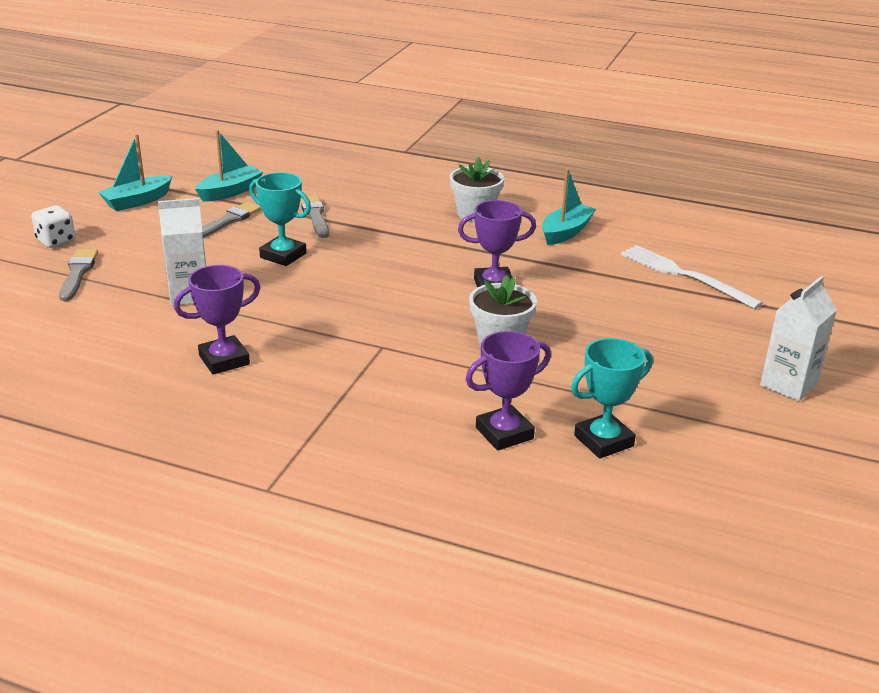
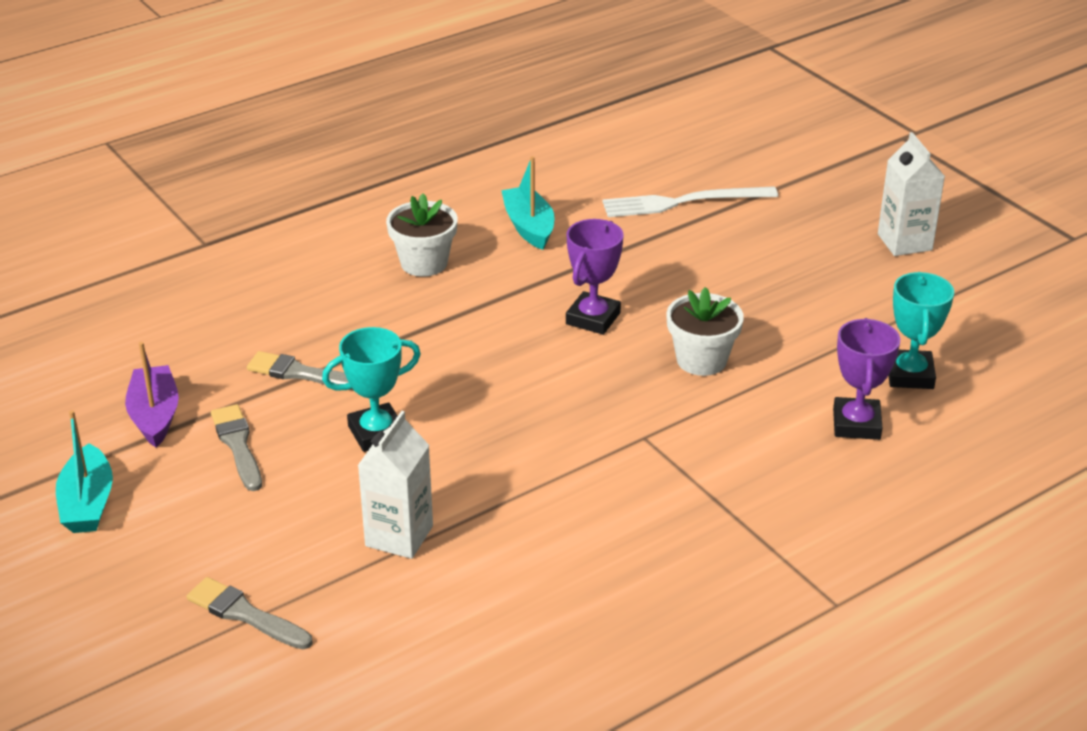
camera: 55 degrees left, 5 degrees up
(56, 241) = (127, 610): white dice -> none
(224, 360) = (574, 556): purple trophy -> none
(230, 192) = (155, 416): turquoise boat -> purple boat

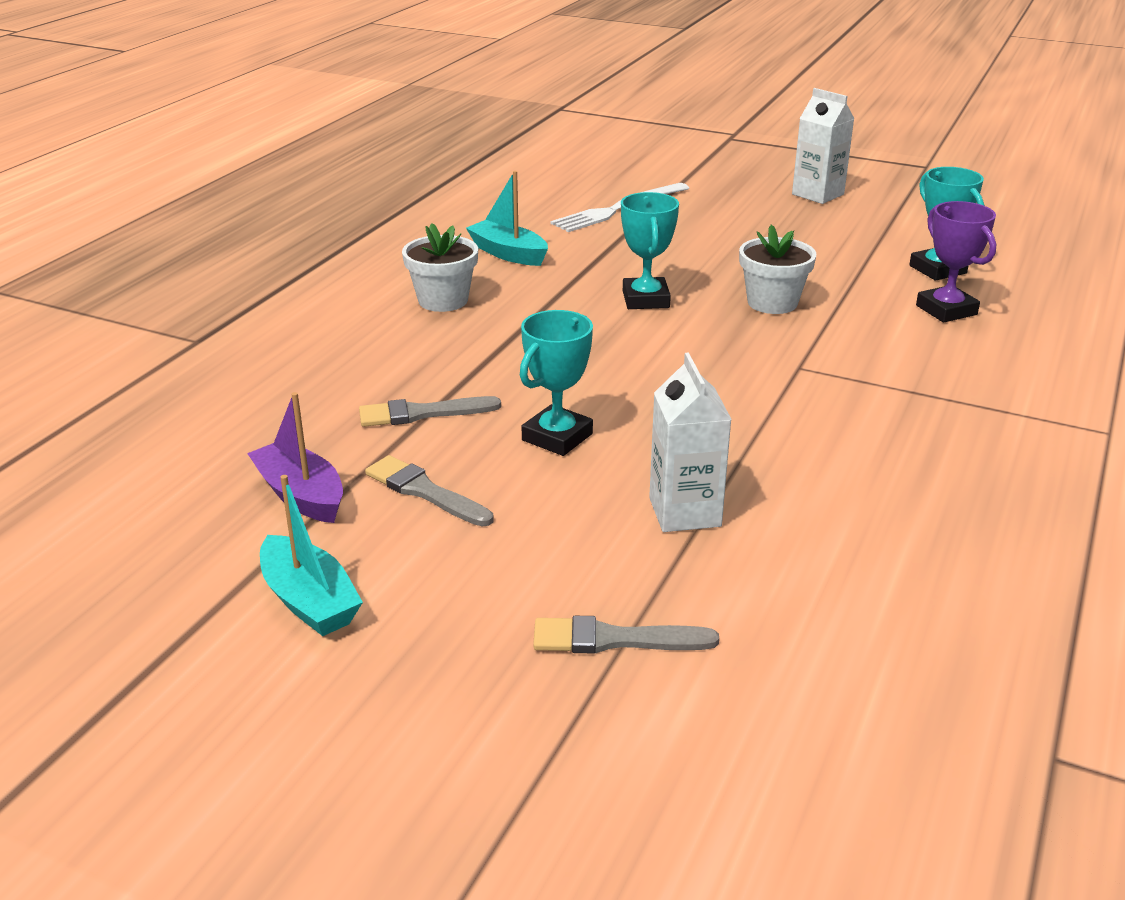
camera: 30 degrees left, 5 degrees down
(593, 318) = (646, 299): purple trophy -> turquoise trophy

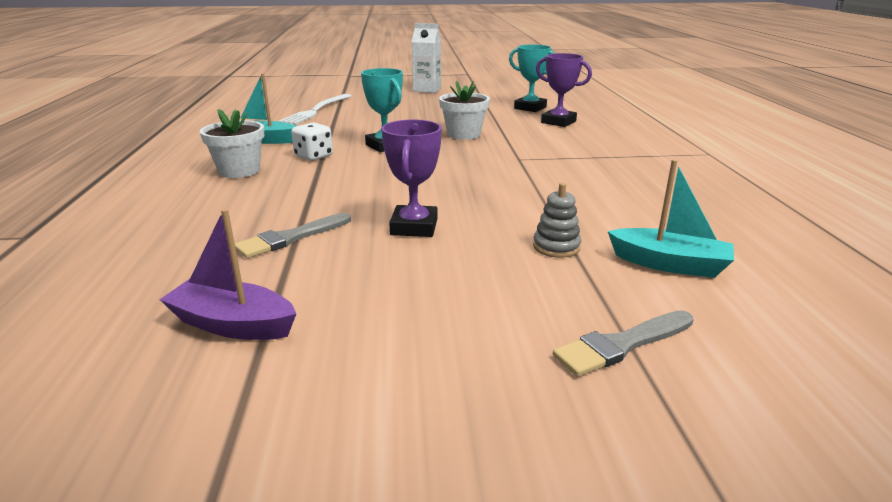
camera: 30 degrees left, 5 degrees down
(309, 601) = (326, 414): turquoise boat -> turquoise boat (669, 264)
(425, 491) = (349, 288): grey brush -> none
(543, 297) = (314, 156): none -> white dice
(557, 437) = (414, 227): turquoise trophy -> purple trophy
(684, 512) = (556, 247): white carton -> grey stacking toy

